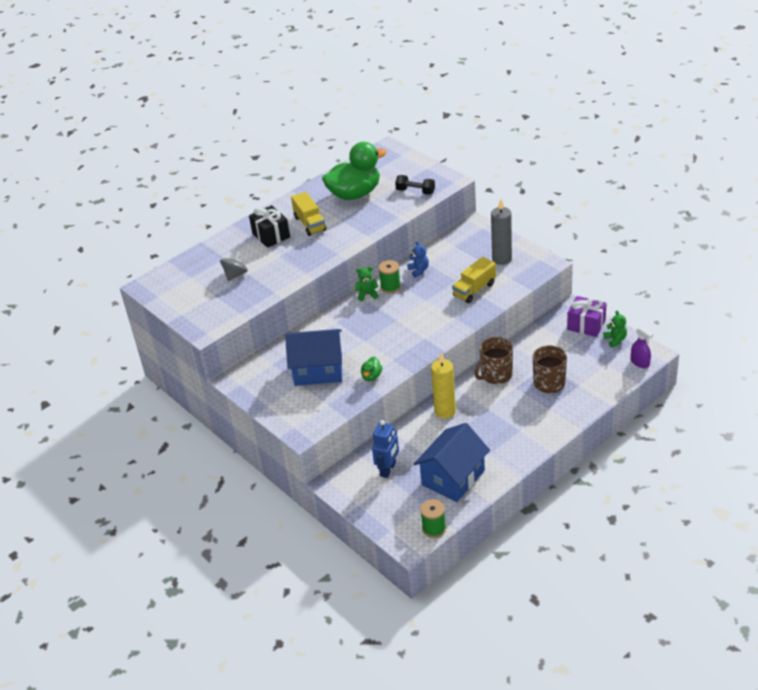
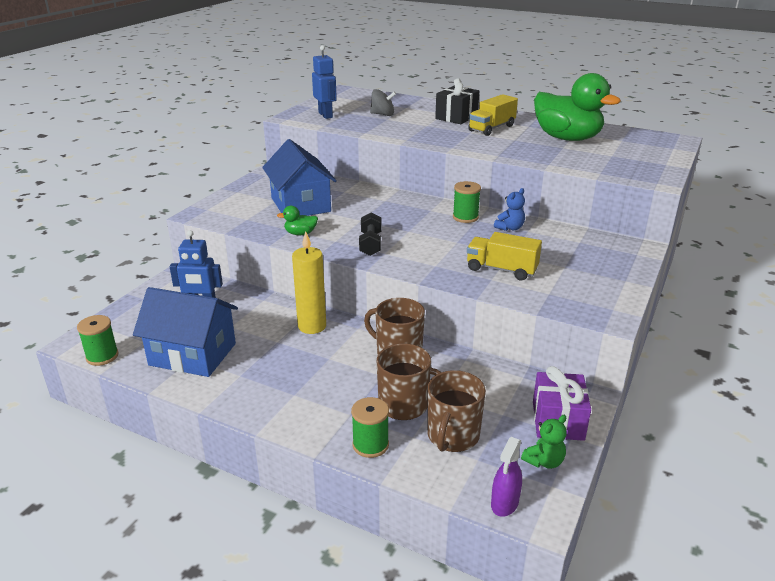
camera: 65 degrees right, 10 degrees down
(213, 308) = (325, 115): none -> blue robot
(367, 294) = (442, 207): green teddy bear -> none
(415, 191) = (610, 165): black dumbbell -> black dumbbell (370, 244)
(502, 259) = (584, 279): grey candle -> none
(579, 403) = (370, 445): none -> green spool
(584, 369) = (452, 436): none -> brown mug

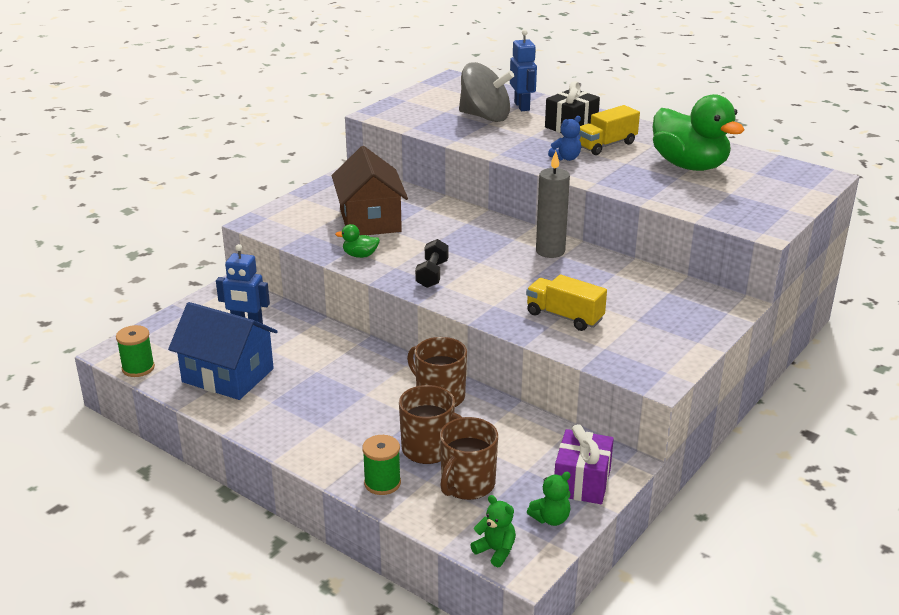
camera: 10 degrees right, 0 degrees up
(300, 205) = (370, 220): blue house -> brown house
(312, 326) = (357, 358): yellow candle -> none
(325, 115) = (418, 113): blue robot -> blue robot (522, 106)
(382, 114) = (485, 117): grey spinning top -> grey spinning top, size x1.81
(465, 217) = (550, 251): green spool -> grey candle
(505, 503) = (495, 551): purple spray bottle -> green teddy bear
(510, 228) = (595, 269): blue teddy bear -> blue teddy bear (566, 158)

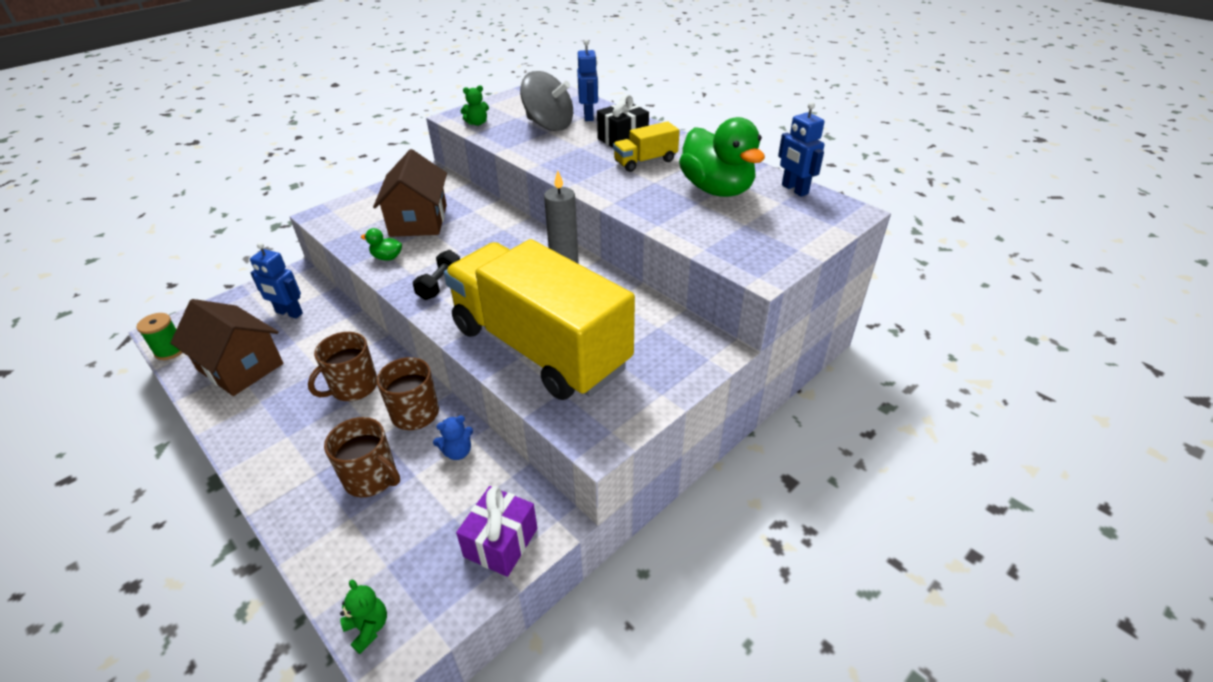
camera: 10 degrees right, 10 degrees up
(228, 375) = (240, 367): blue house -> brown house
(382, 483) = (305, 516): green spool -> none
(467, 484) = (385, 529): brown mug -> brown mug (353, 387)
(551, 519) = (446, 589): green teddy bear -> green teddy bear (477, 123)
(564, 316) = (539, 347): yellow truck -> yellow truck, size x2.48
(566, 158) = (599, 173): blue teddy bear -> blue teddy bear (457, 452)
(763, 161) = (794, 189): none -> blue robot

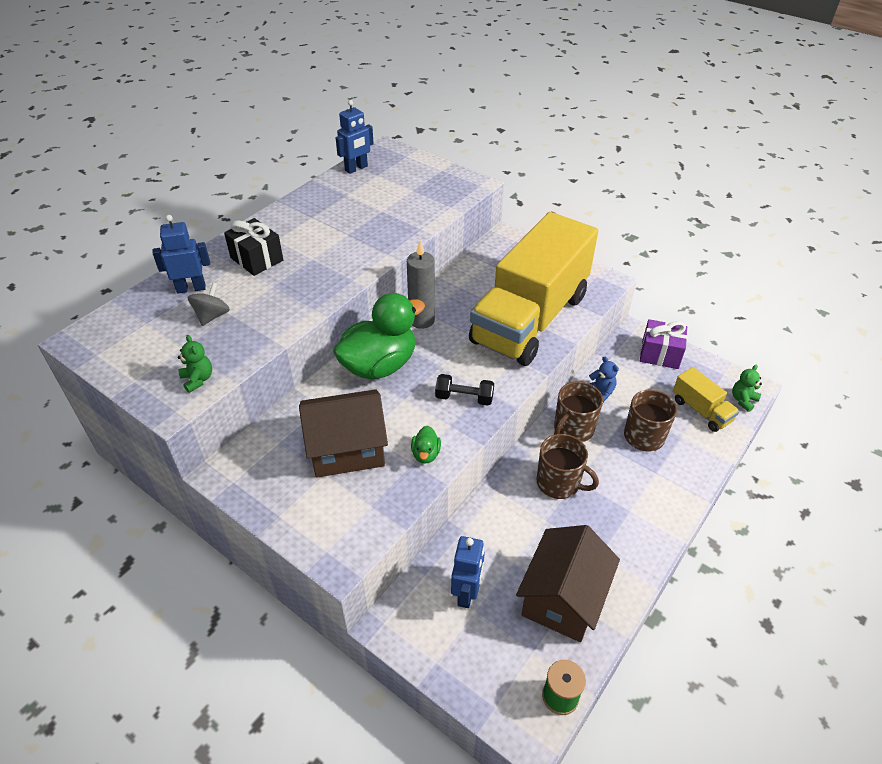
camera: 100 degrees left, 5 degrees up
(549, 125) = (212, 316): grey spinning top -> grey spinning top, size x0.55
(645, 161) = (307, 242): yellow truck -> yellow truck (701, 410)
(717, 189) = (359, 203): green duck -> green duck (379, 365)

